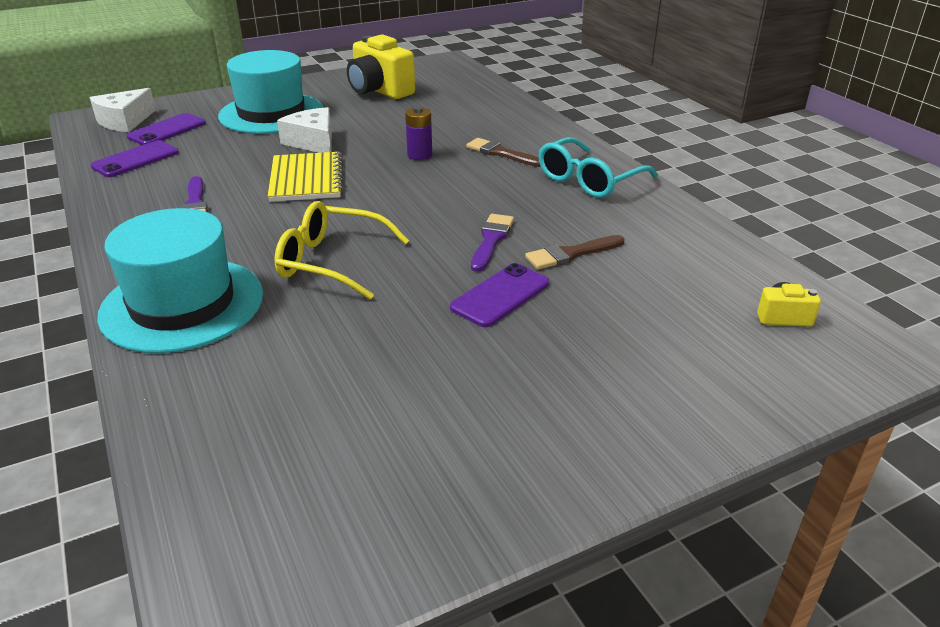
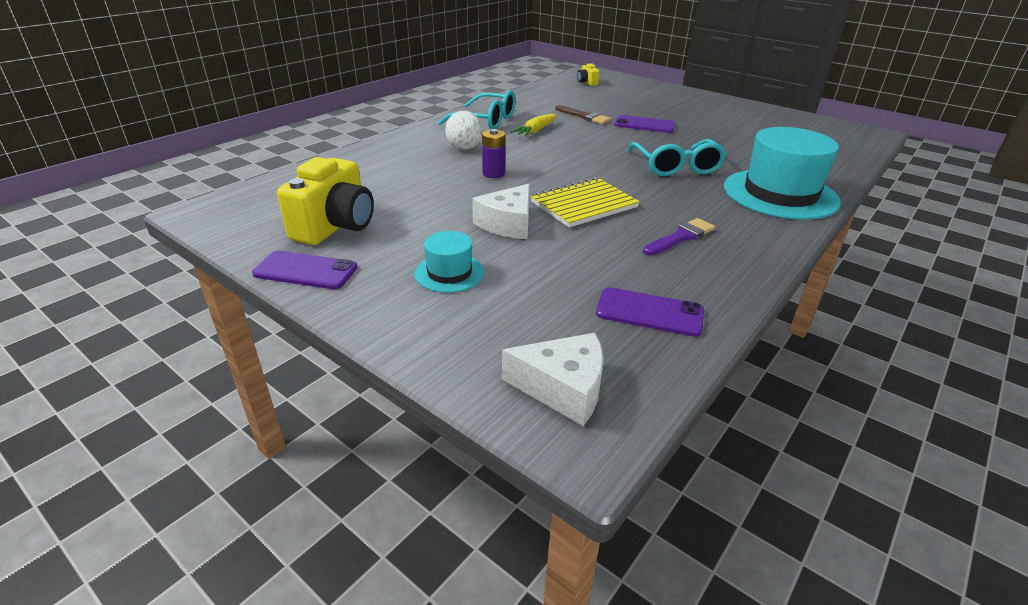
camera: 115 degrees left, 0 degrees up
(167, 130) = (558, 330): purple phone -> purple phone (305, 271)
(271, 113) = (449, 273): turquoise hat -> turquoise hat, size x0.50
(331, 262) = (676, 167): yellow glasses -> turquoise glasses
(491, 240) = (594, 134): purple brush -> none
(501, 153) = (464, 148): brown brush -> white ball
(530, 203) = (536, 131): none -> yellow carrot

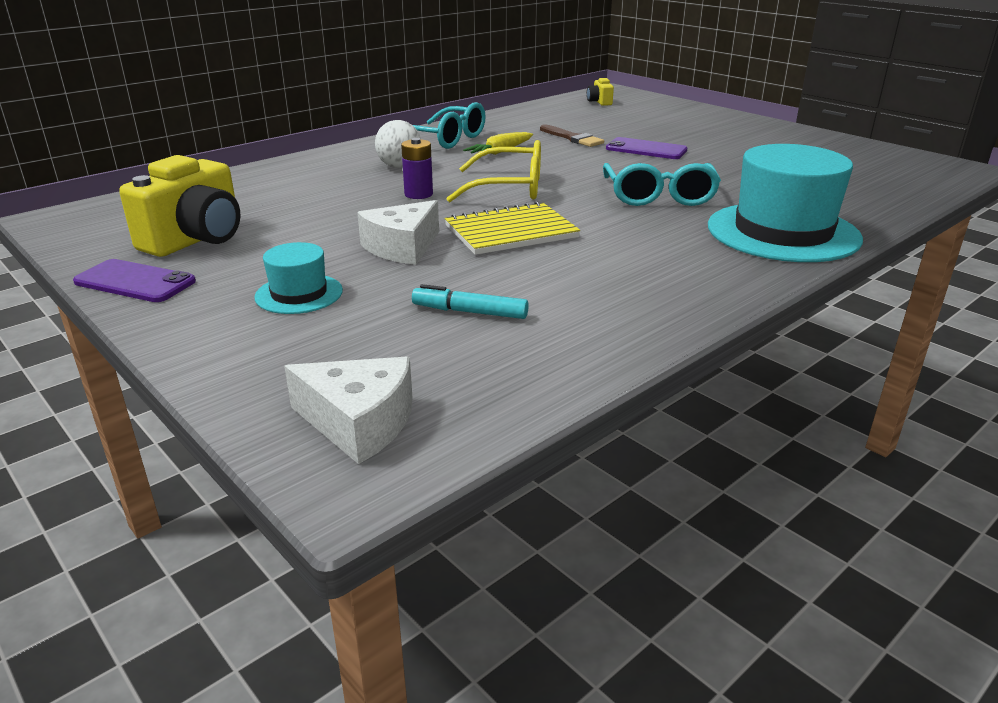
camera: 10 degrees right, 5 degrees down
(561, 164) = (510, 188): none -> yellow glasses
(592, 280) = (470, 312): none -> turquoise marker
(649, 312) = (521, 351): purple phone -> none
(680, 237) = (615, 273): purple brush -> none

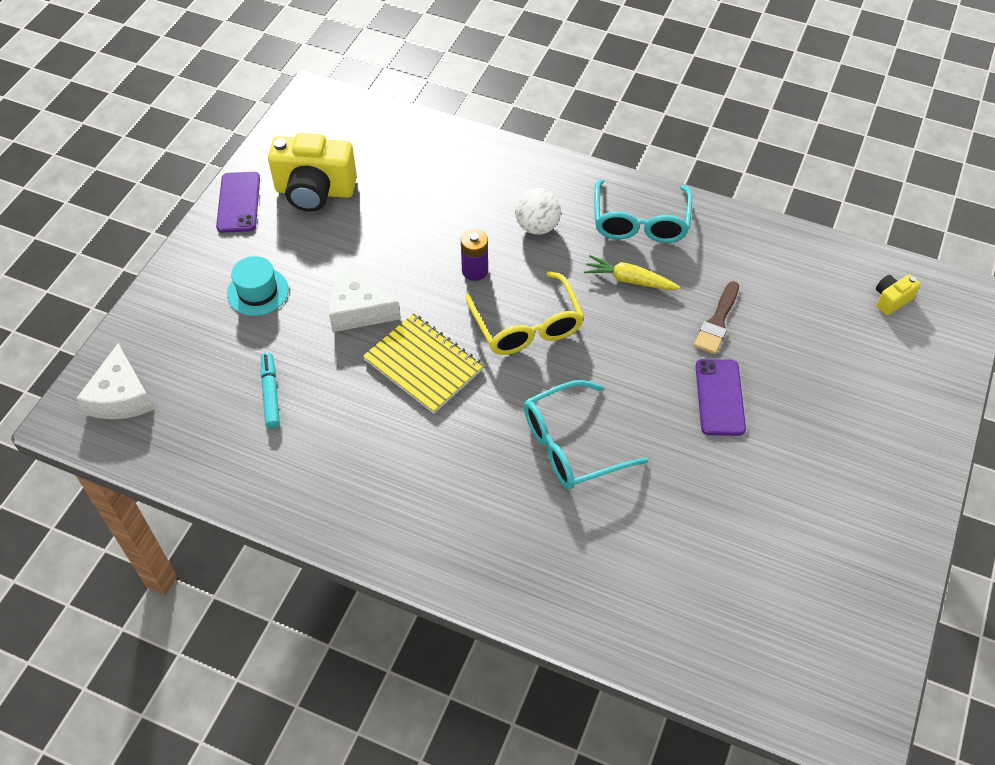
camera: 65 degrees right, 25 degrees up
(783, 232) = (527, 563): turquoise hat -> none

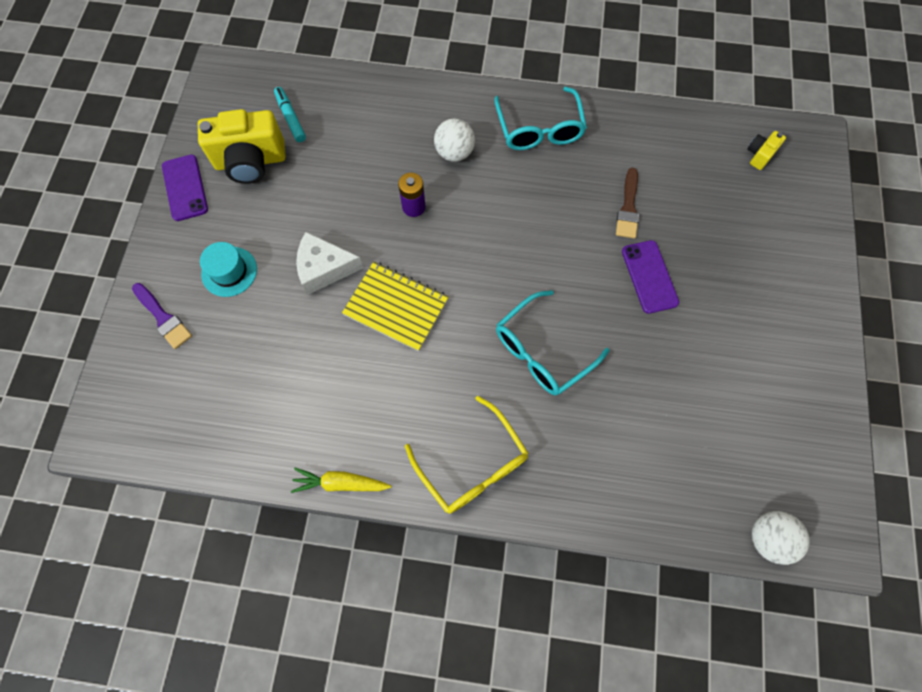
camera: 15 degrees left, 15 degrees up
(121, 397) = (137, 404): white cheese -> none
(175, 321) = (163, 318): none -> purple brush
(270, 394) = (271, 368): turquoise marker -> turquoise marker (290, 118)
(527, 326) = (473, 249): yellow glasses -> yellow glasses (472, 465)
(629, 280) = (546, 186): yellow carrot -> yellow carrot (341, 483)
(774, 702) = (767, 538): none -> white ball

